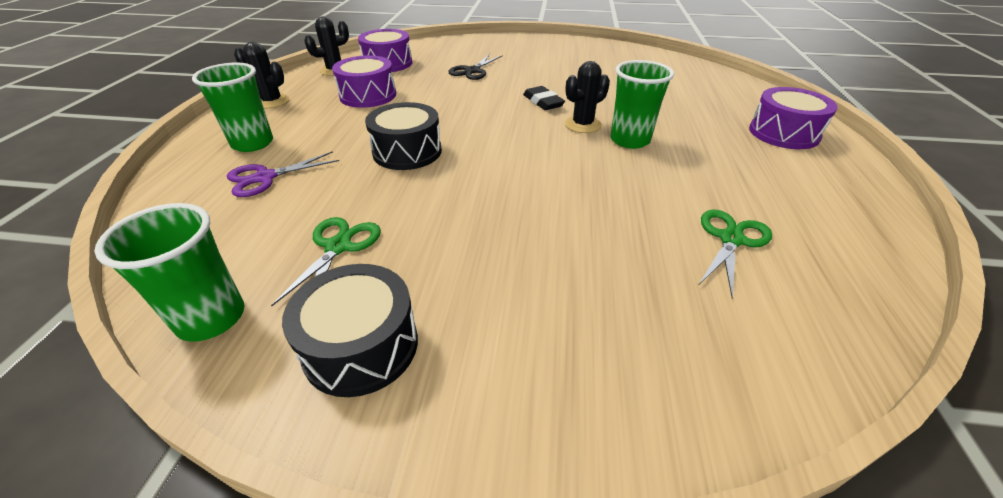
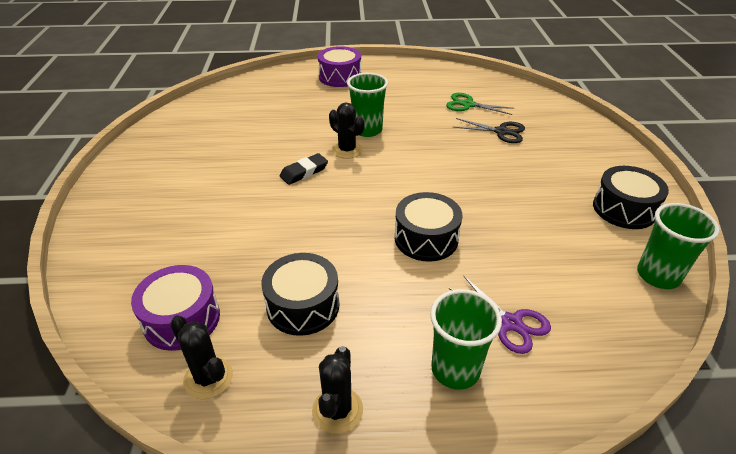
camera: 100 degrees left, 0 degrees up
(338, 247) = (564, 241): green scissors -> none
(368, 95) = (303, 306): purple drum -> black drum
(473, 71) = (218, 228): black scissors -> black scissors (501, 132)

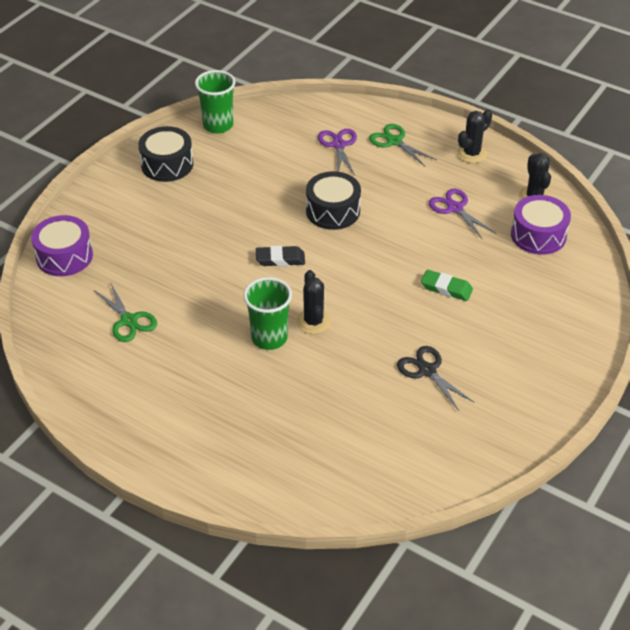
camera: 145 degrees left, 5 degrees up
(256, 217) = (446, 288): none -> green eraser
(303, 306) = (455, 208): black drum -> purple scissors
(304, 172) = (374, 315): black eraser -> black eraser (280, 259)
(340, 77) = (211, 449): purple drum -> purple drum (64, 256)
(455, 369) = (394, 141): green cup -> green scissors
(501, 132) = (148, 271): black scissors -> black scissors (427, 371)

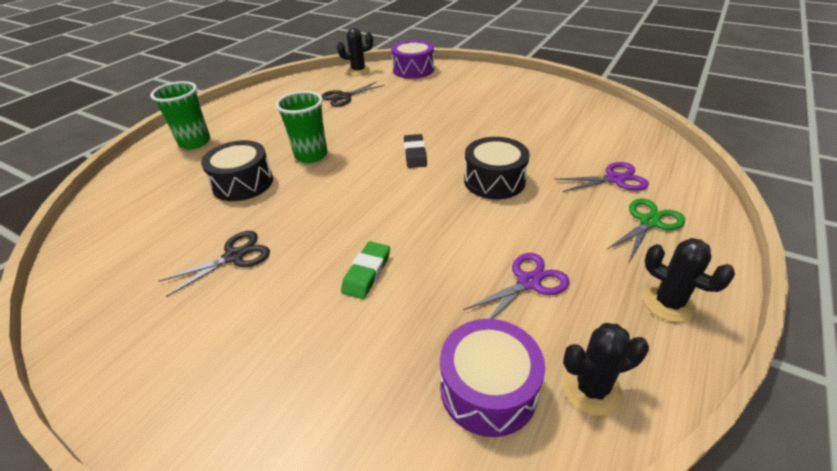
camera: 90 degrees right, 5 degrees down
(129, 320) = (344, 97): green scissors -> black scissors
(167, 164) = (533, 93): black drum -> black drum (243, 183)
(218, 125) = (603, 109): green cup -> green cup (195, 142)
(313, 322) = (327, 177): black cactus -> black cactus (358, 71)

